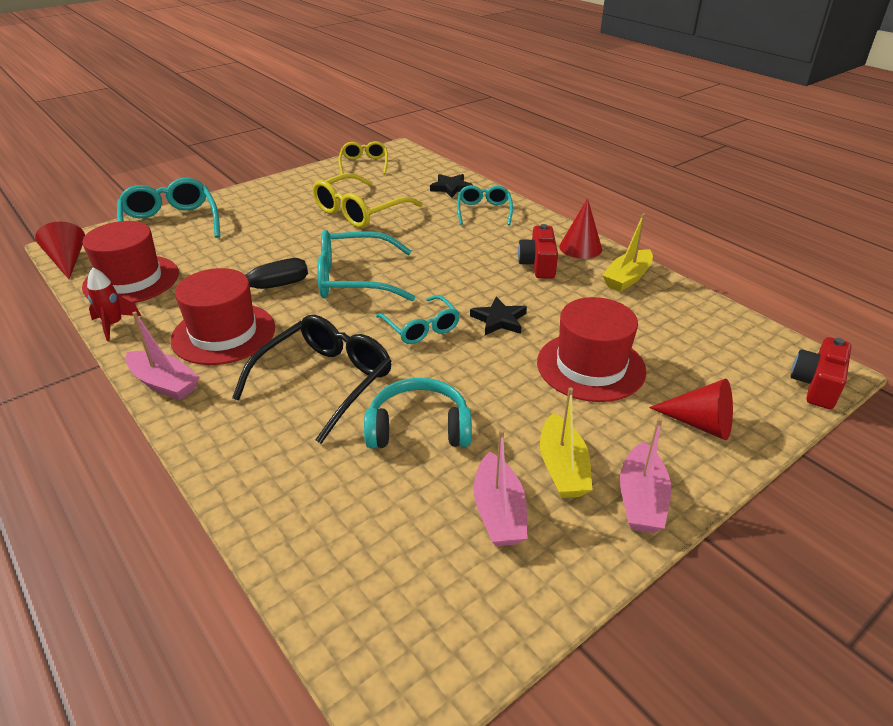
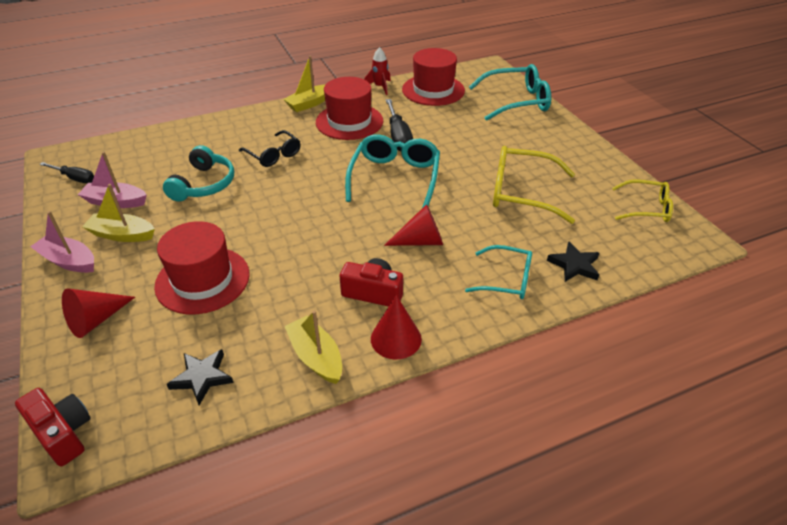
camera: 105 degrees right, 5 degrees up
(68, 261) = (468, 69): red cone -> red cone (420, 241)
(164, 383) = (309, 104): pink boat -> yellow boat
(325, 381) = (274, 155): black glasses -> black glasses, size x0.62
(359, 211) = (521, 192): yellow glasses -> yellow glasses turned 45 degrees counterclockwise
(421, 328) = (308, 201): turquoise glasses -> none
(459, 611) = (75, 178): none -> black screwdriver
(499, 320) = (295, 244): black star -> black star (202, 377)

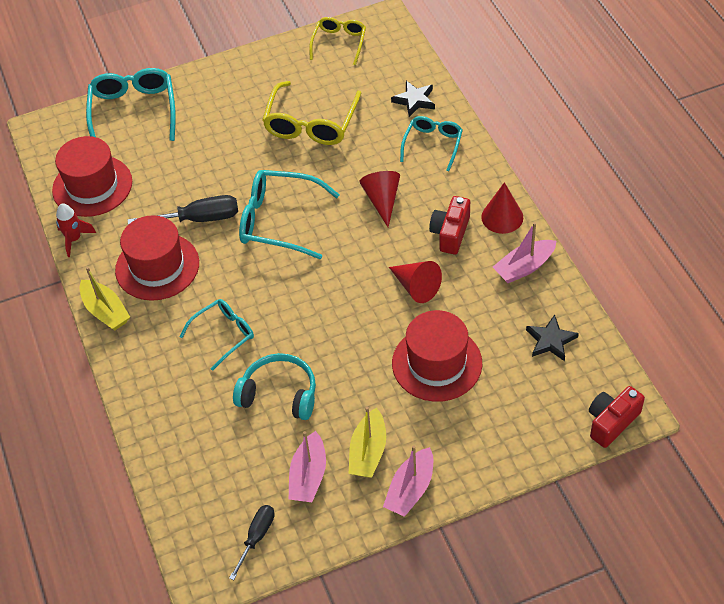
camera: 85 degrees left, 10 degrees up
(96, 320) = (492, 437): red cone -> red cone (416, 287)
(274, 155) = (224, 334): black glasses -> turquoise glasses
(316, 357) = (524, 267): yellow boat -> pink boat

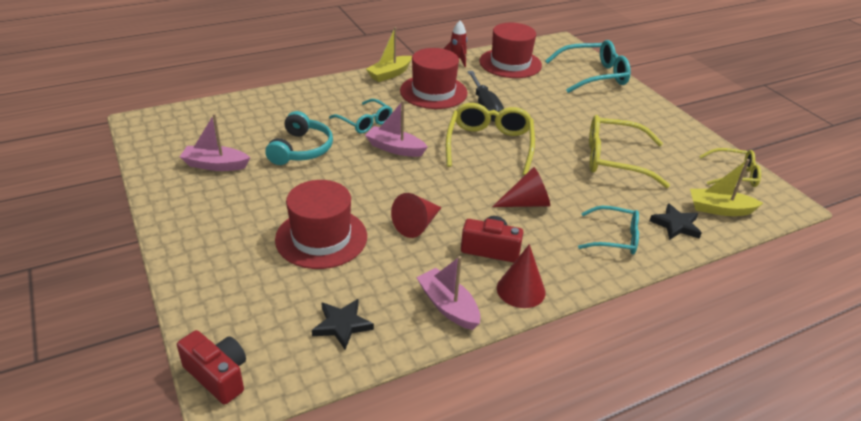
camera: 80 degrees right, 15 degrees down
(256, 537) = (167, 142): black screwdriver -> none
(278, 221) = (489, 145): turquoise glasses -> yellow glasses
(368, 452) = (230, 196): yellow boat -> yellow boat (719, 209)
(410, 489) = (182, 220): pink boat -> pink boat (395, 148)

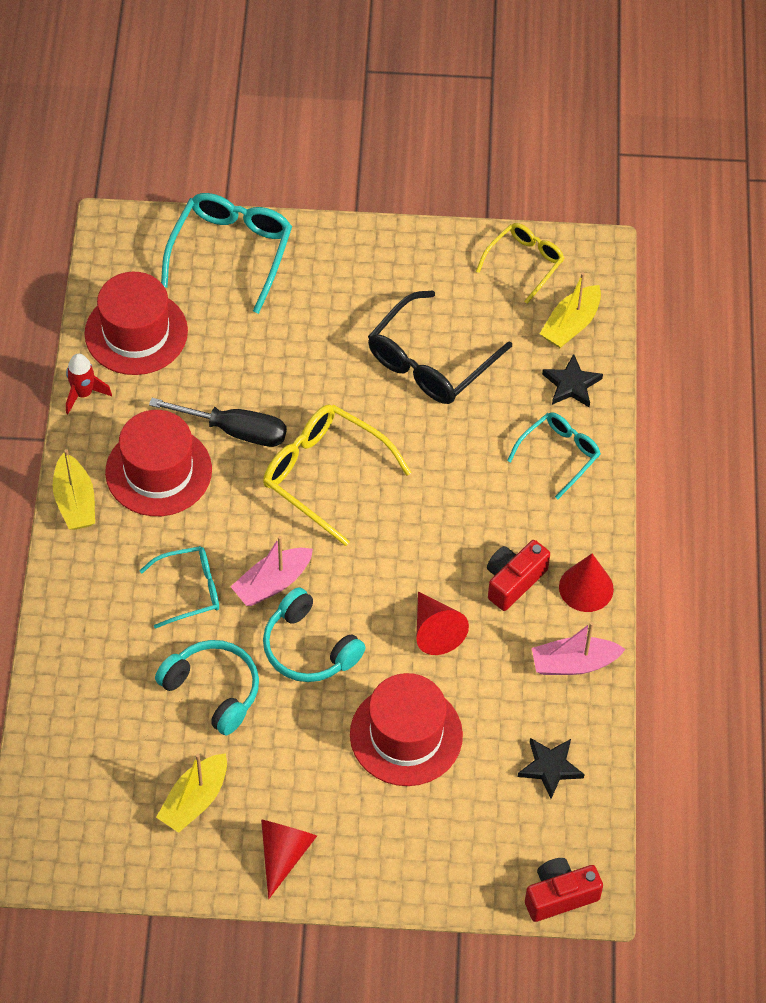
camera: 60 degrees left, 20 degrees up
(215, 165) = (194, 800): pink boat -> yellow boat
(359, 175) = (309, 648): none -> turquoise headphones
(526, 203) = (458, 502): red cone -> red cone (284, 854)
(614, 160) = (430, 362): yellow glasses -> black glasses

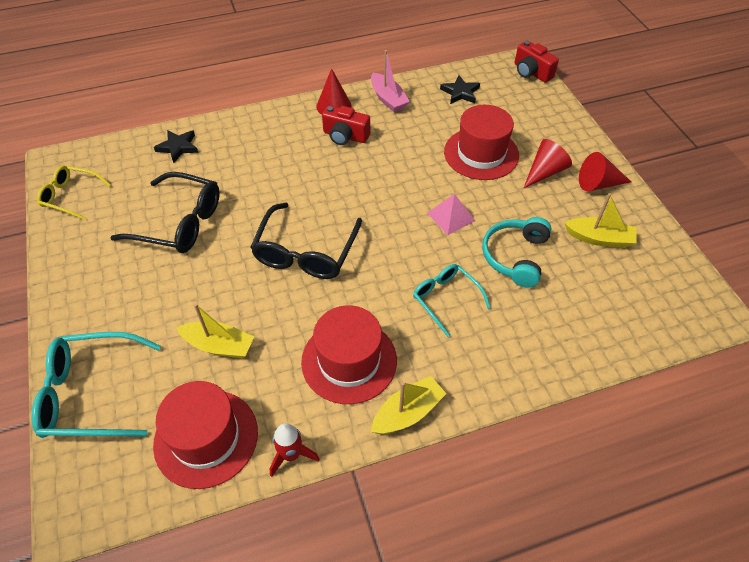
camera: 110 degrees left, 5 degrees down
(234, 430) = (287, 322): black screwdriver -> none
(272, 583) = (412, 252): pink boat -> none
(309, 648) = (451, 216): turquoise headphones -> pink pyramid
(324, 474) = (305, 252): yellow glasses -> black glasses
(435, 630) = (401, 160): red cone -> red cone (544, 172)
(559, 454) = (238, 139): turquoise glasses -> none
(571, 325) = (125, 159): yellow boat -> yellow boat (219, 346)

